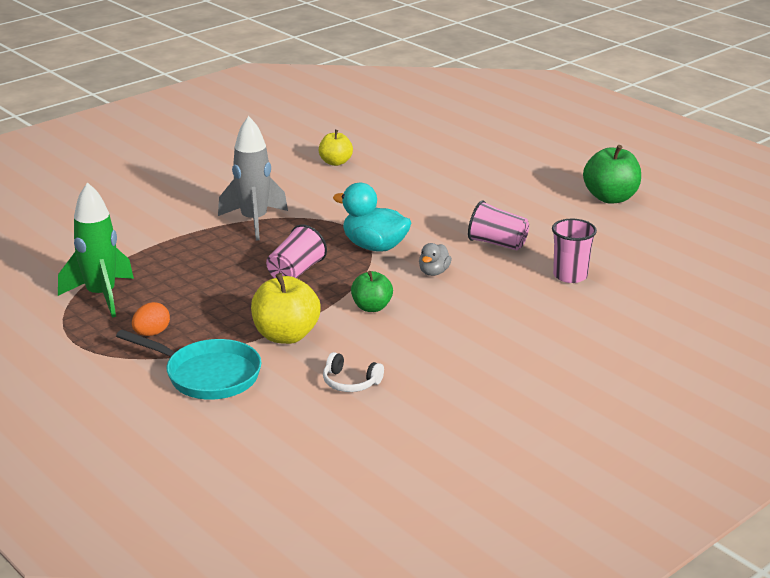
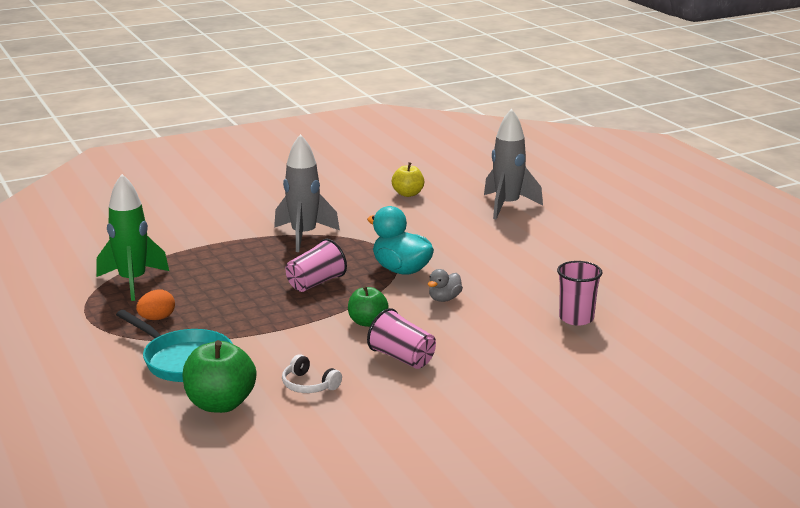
camera: 15 degrees right, 5 degrees down
(286, 335) = (274, 336): yellow apple -> none
(442, 164) = (507, 206): none -> grey rocket
(497, 243) = (521, 281): pink cup -> pink cup (402, 358)
(610, 198) = (657, 253): green apple -> green apple (220, 404)

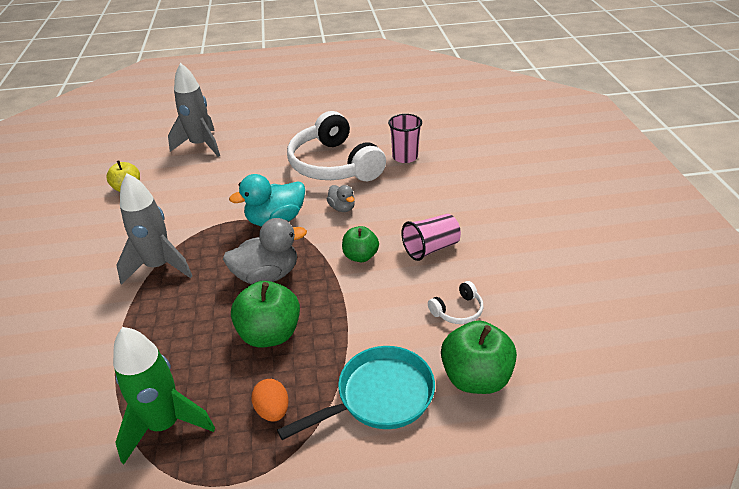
camera: 70 degrees left, 15 degrees up
(240, 300) = (270, 334): none -> green apple
(315, 283) = (267, 275): pink cup -> grey duck
(525, 280) = (334, 165): none -> white headphones

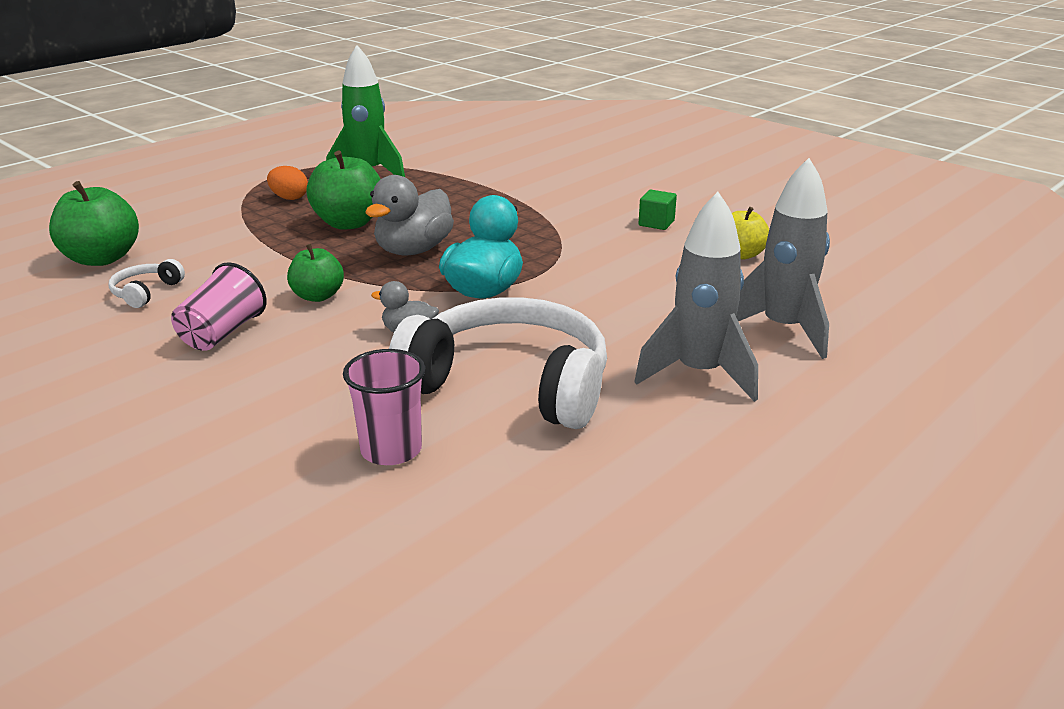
camera: 140 degrees right, 10 degrees down
(110, 232) = (656, 223): none -> green cube
(159, 267) = (543, 221): grey rocket -> grey rocket (699, 374)
(379, 396) = (197, 226): turquoise pan -> none

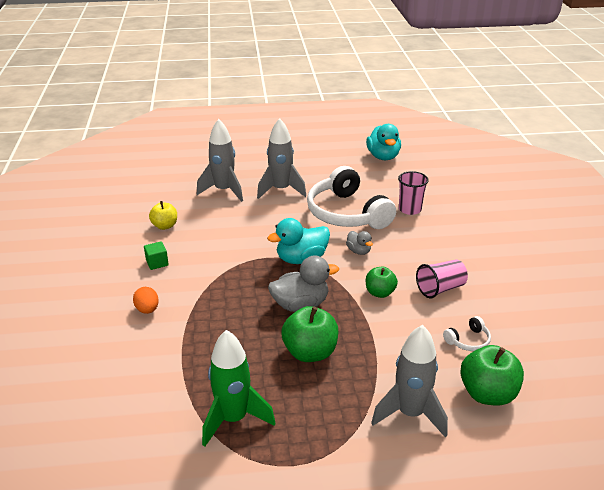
camera: 140 degrees left, 5 degrees up
(191, 222) = (410, 414): none -> grey rocket
(289, 198) = (321, 412): orange egg -> orange egg (147, 310)
(633, 594) = (383, 157): none -> turquoise duck

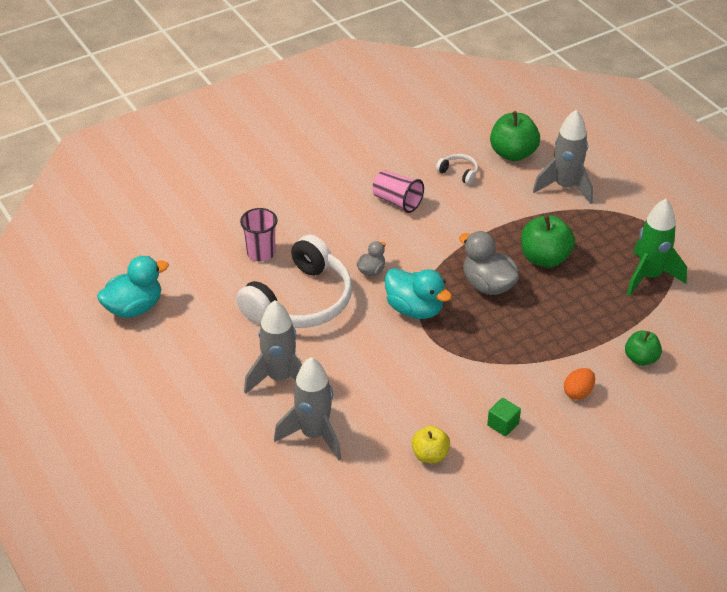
camera: 115 degrees left, 10 degrees up
(380, 293) = (431, 238): green apple -> green apple (641, 358)

